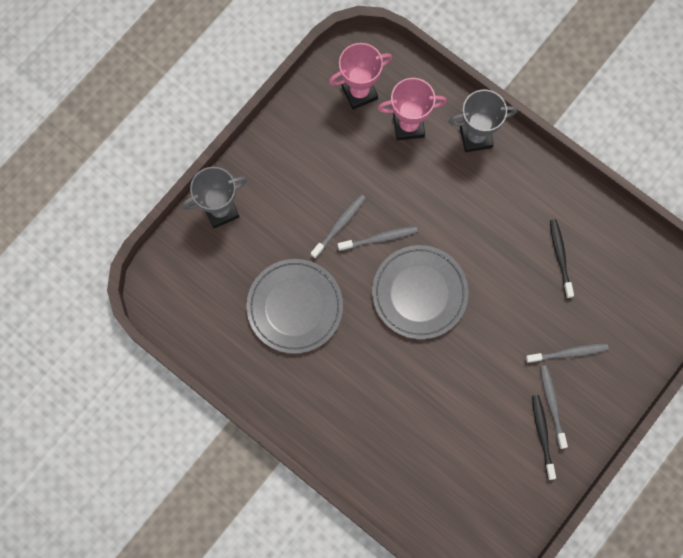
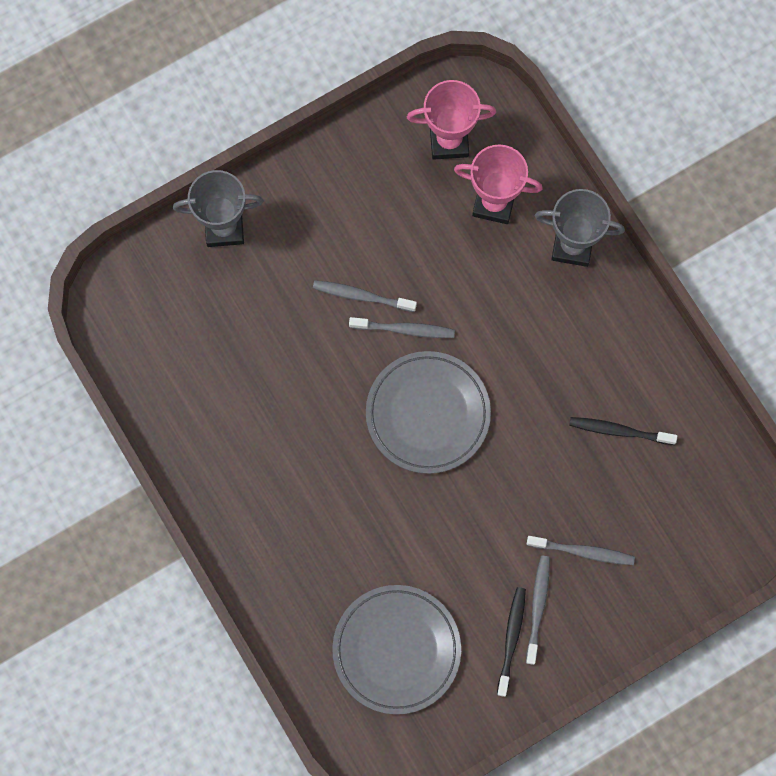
camera: 20 degrees right, 0 degrees up
(295, 307) = (269, 377): grey plate -> grey plate (396, 650)
(339, 225) = (362, 296): grey toothbrush -> grey toothbrush turned 135 degrees counterclockwise
(560, 257) = (619, 431): black toothbrush -> black toothbrush turned 90 degrees counterclockwise

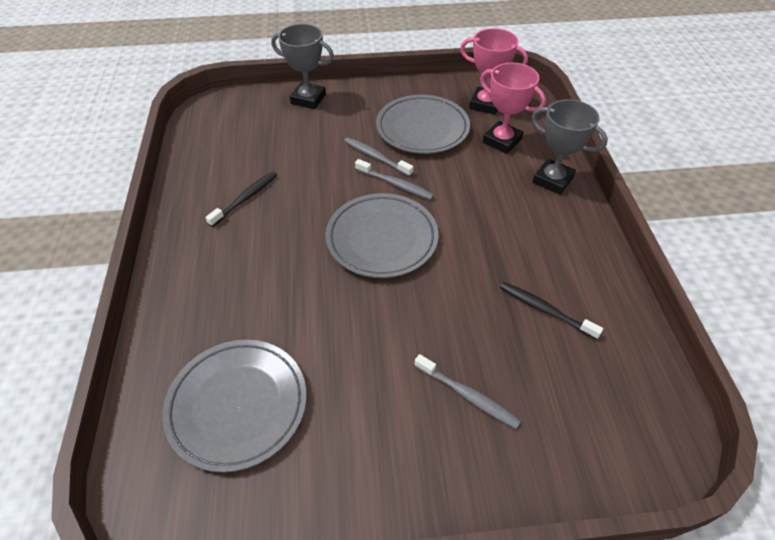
camera: 25 degrees right, 25 degrees down
(392, 222) = (422, 128): none -> grey plate
(511, 639) = (354, 446): black toothbrush -> black toothbrush (245, 198)
(538, 607) = (397, 427): grey toothbrush -> none

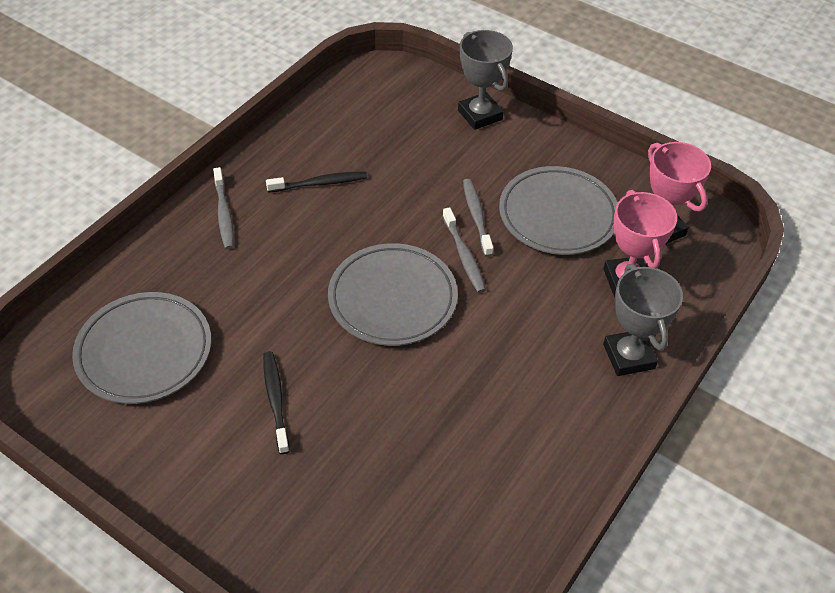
camera: 40 degrees right, 0 degrees up
(467, 395) = (310, 478): grey toothbrush -> grey toothbrush (224, 214)
(545, 310) = (460, 466): black toothbrush -> black toothbrush (275, 400)

